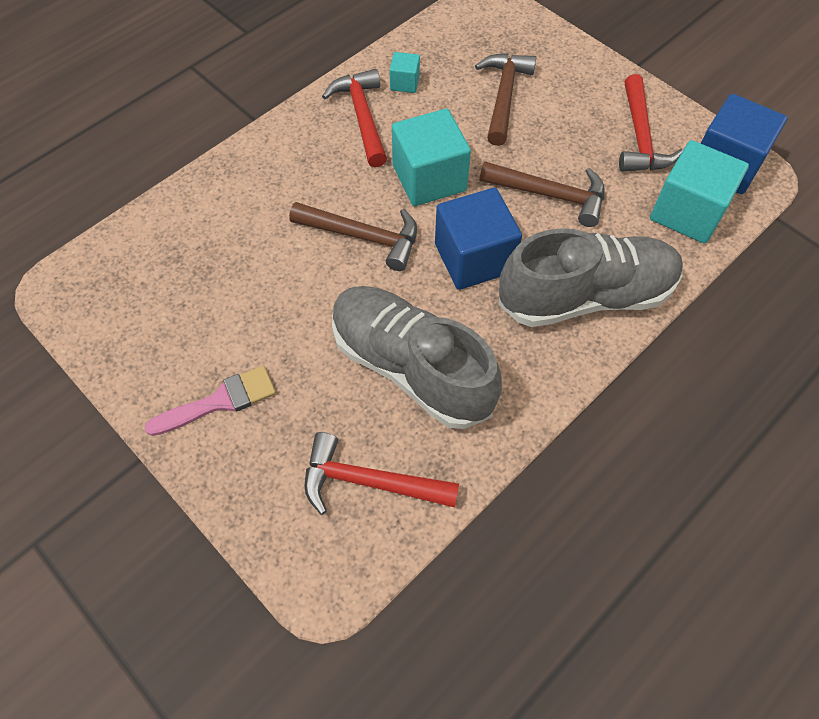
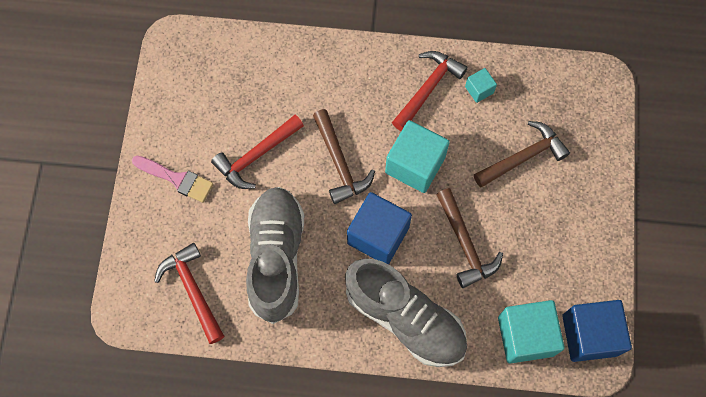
camera: 50 degrees right, 10 degrees up
(640, 137) = (565, 266): red hammer -> red hammer (256, 156)

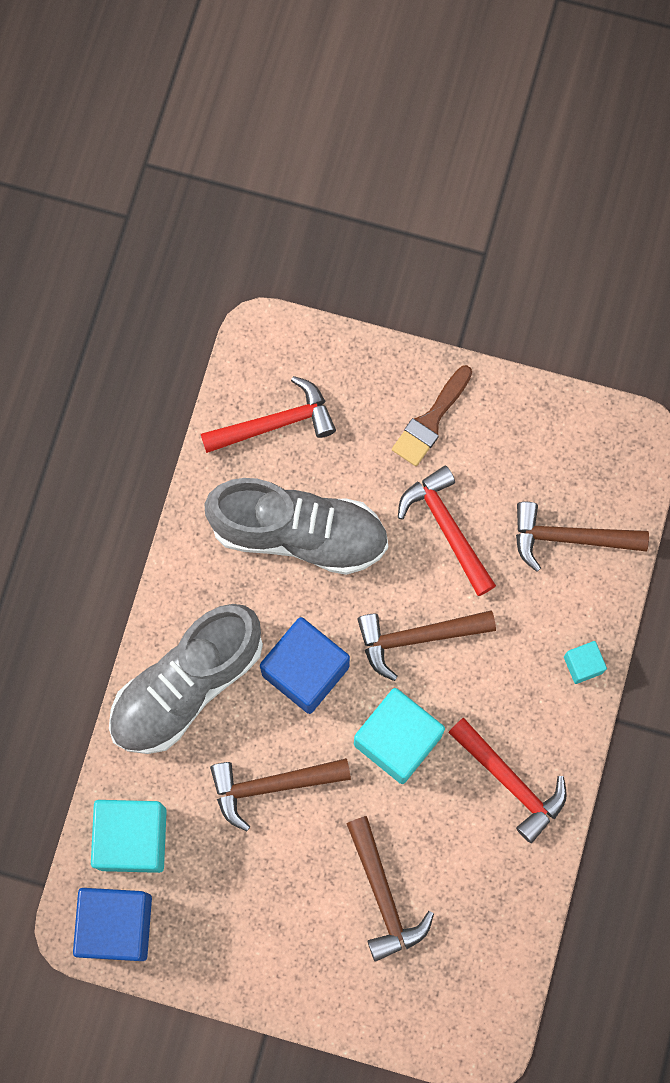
camera: 100 degrees right, 5 degrees up
(177, 179) = (430, 421): pink brush -> brown brush
(251, 75) = (569, 538): none -> brown hammer
(479, 90) = (497, 855): turquoise cube -> turquoise cube (583, 665)

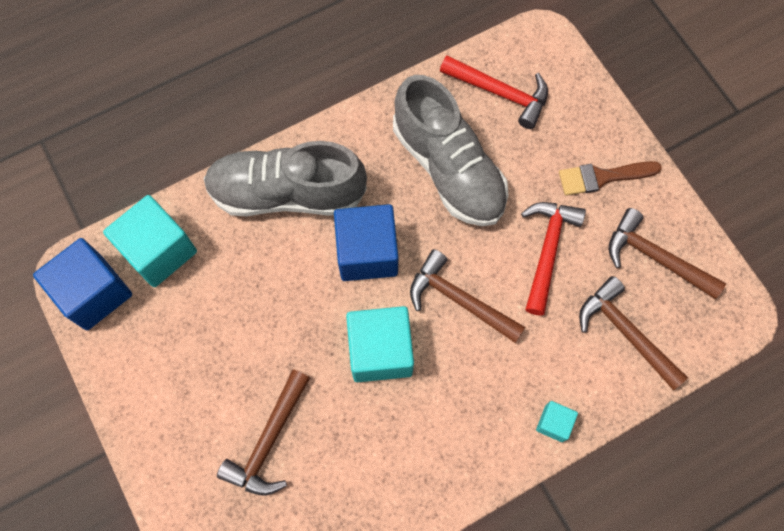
camera: 45 degrees right, 5 degrees down
(271, 786) = (273, 301): brown hammer -> brown hammer (654, 257)
(511, 782) = (427, 452): red hammer -> none

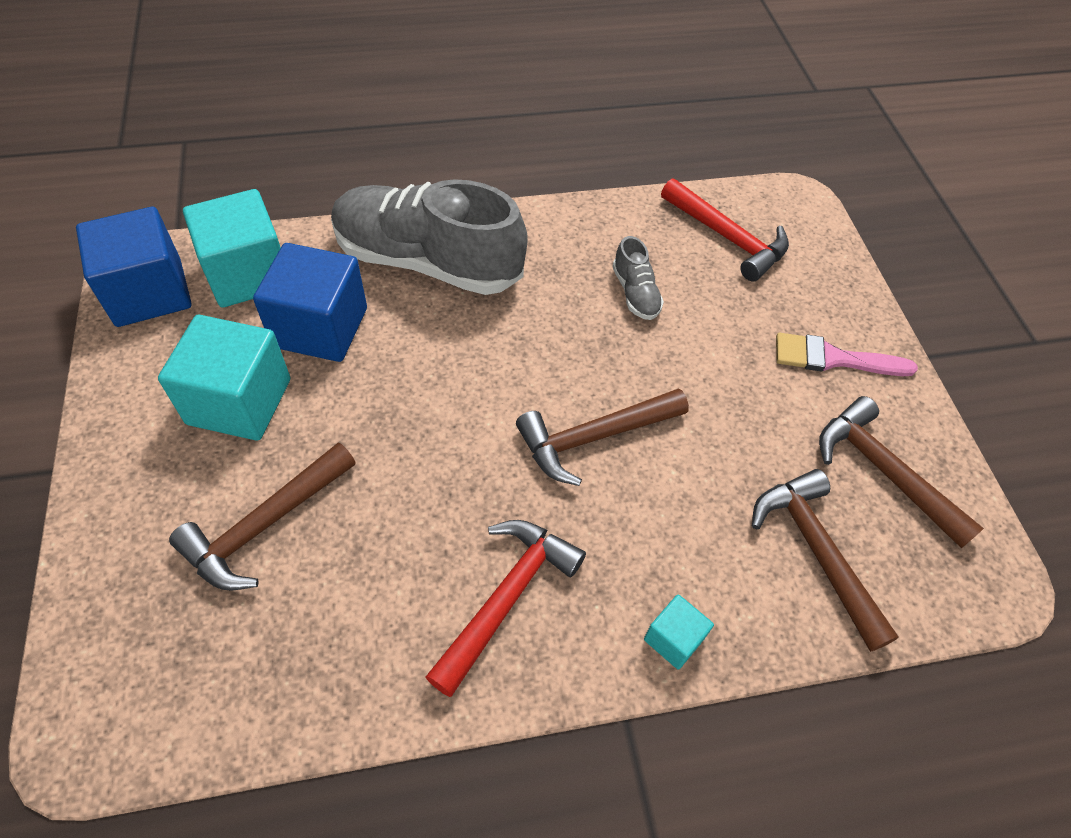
camera: 15 degrees right, 15 degrees down
(367, 253) = (496, 350): blue cube -> blue cube (320, 327)
(380, 351) = (464, 465): turquoise cube -> turquoise cube (239, 401)
(448, 168) = (635, 293): grey shoe -> grey shoe, size x0.42
(458, 300) = (593, 438): brown hammer -> brown hammer turned 75 degrees counterclockwise
(547, 250) = (734, 417): red hammer -> red hammer (507, 597)
(602, 177) = (833, 358): brown brush -> pink brush

